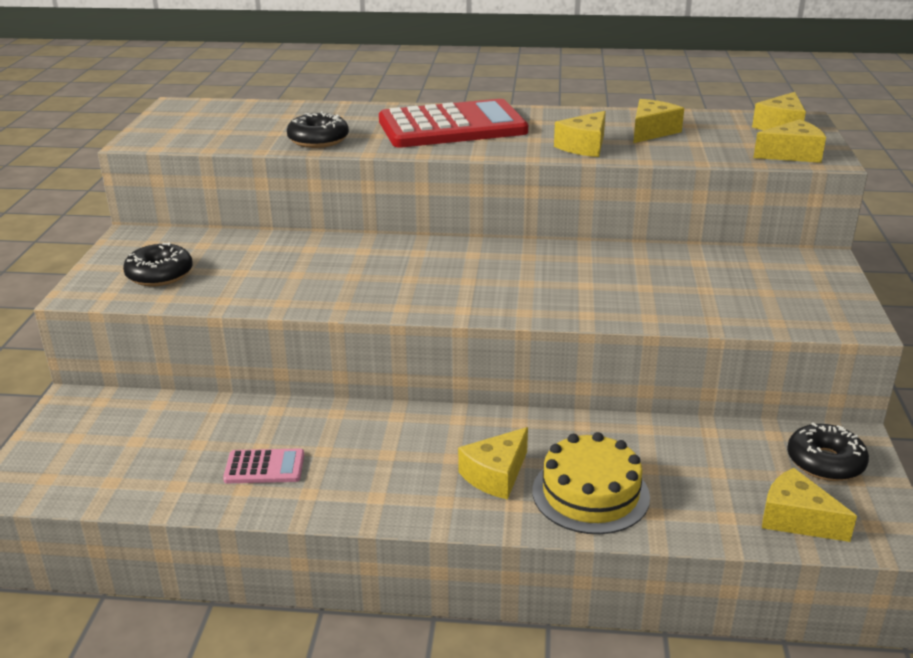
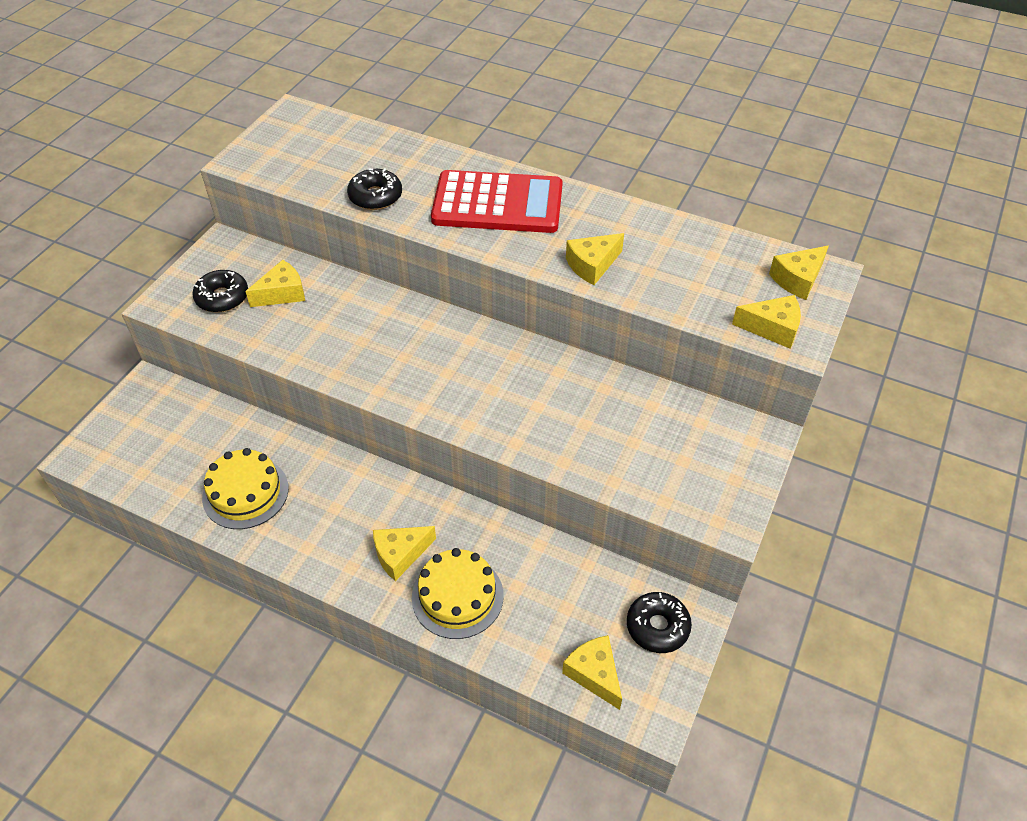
camera: 20 degrees right, 20 degrees up
(264, 467) = (245, 493): pink calculator -> yellow cake
(651, 131) = (668, 257): yellow cheese -> yellow cheese (282, 293)

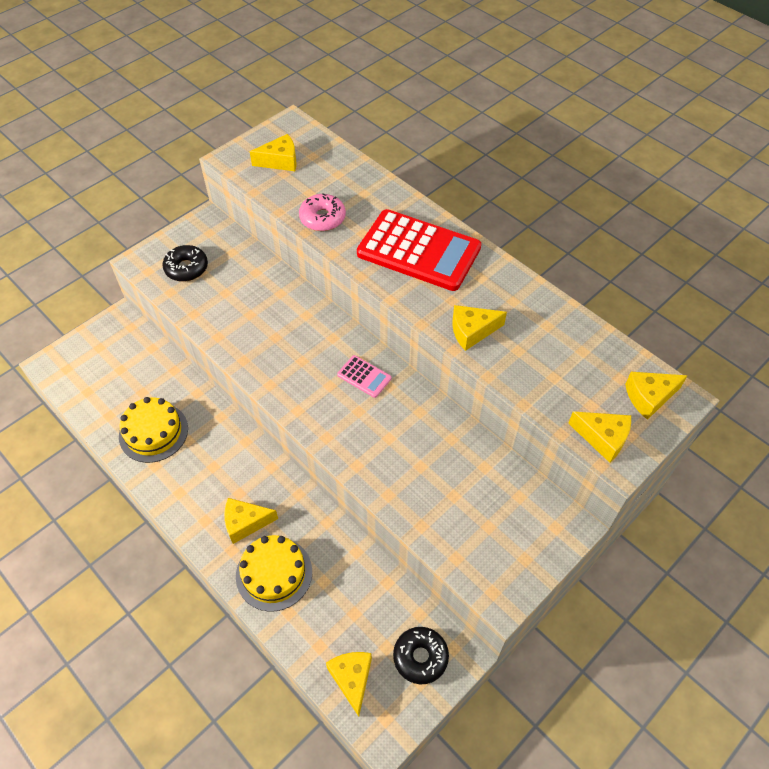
camera: 20 degrees right, 5 degrees up
(282, 293) = (232, 277): yellow cheese -> yellow cheese (280, 161)
(375, 196) = (322, 218): black donut -> pink donut
(481, 354) = (364, 376): none -> pink calculator

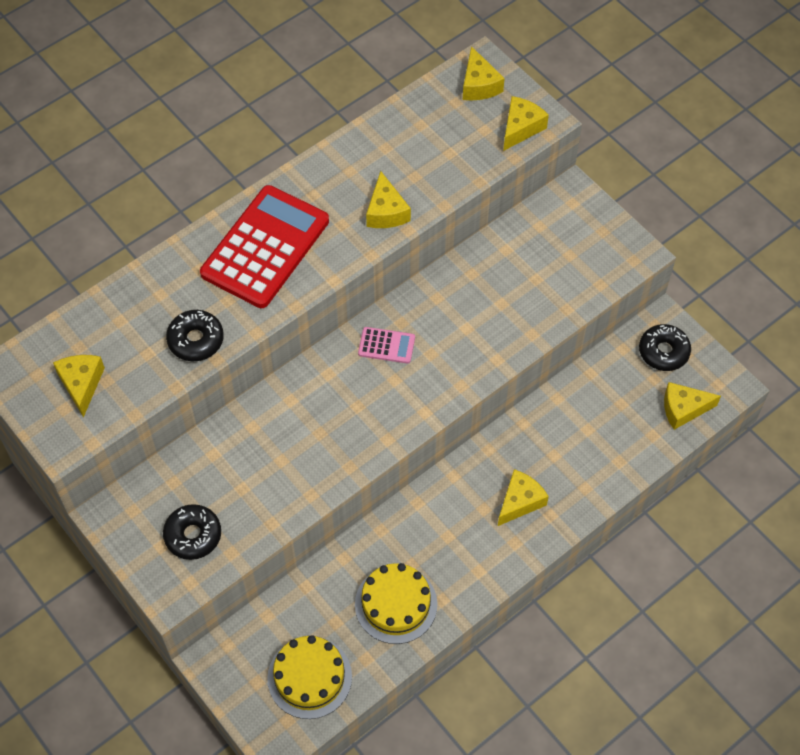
camera: 85 degrees left, 5 degrees up
(245, 523) = (520, 502): yellow cheese -> yellow cheese turned 135 degrees counterclockwise
(274, 573) = (578, 474): yellow cake -> yellow cake (309, 677)
(322, 218) = (196, 340): pink donut -> black donut
(364, 376) = (386, 345): pink calculator -> pink calculator turned 60 degrees clockwise

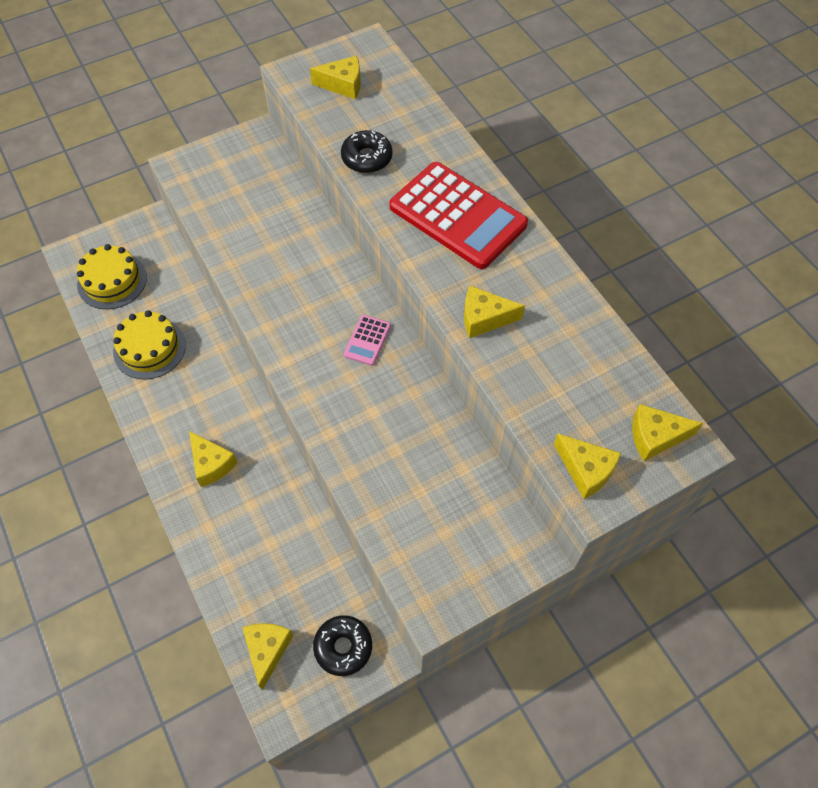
camera: 100 degrees right, 0 degrees up
(193, 535) = (222, 183): black donut -> none

